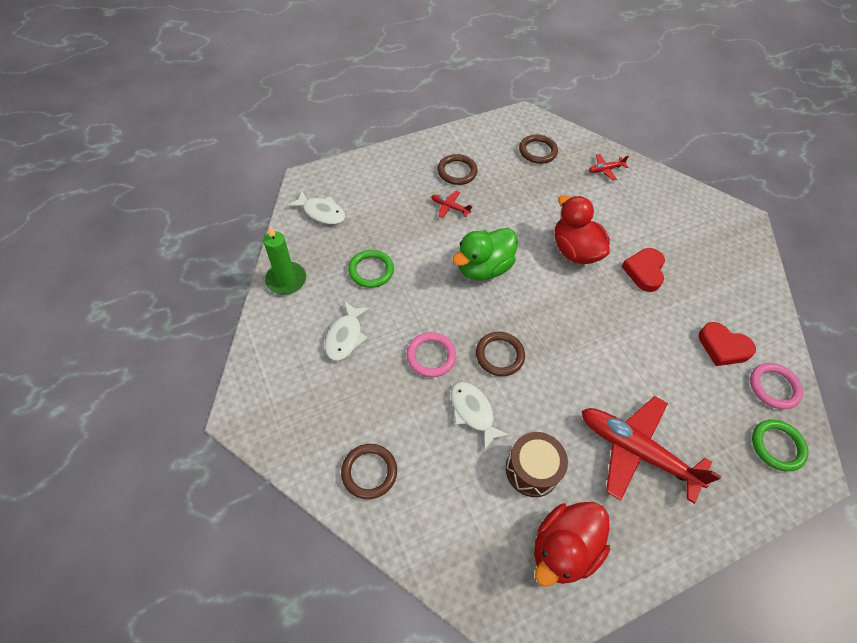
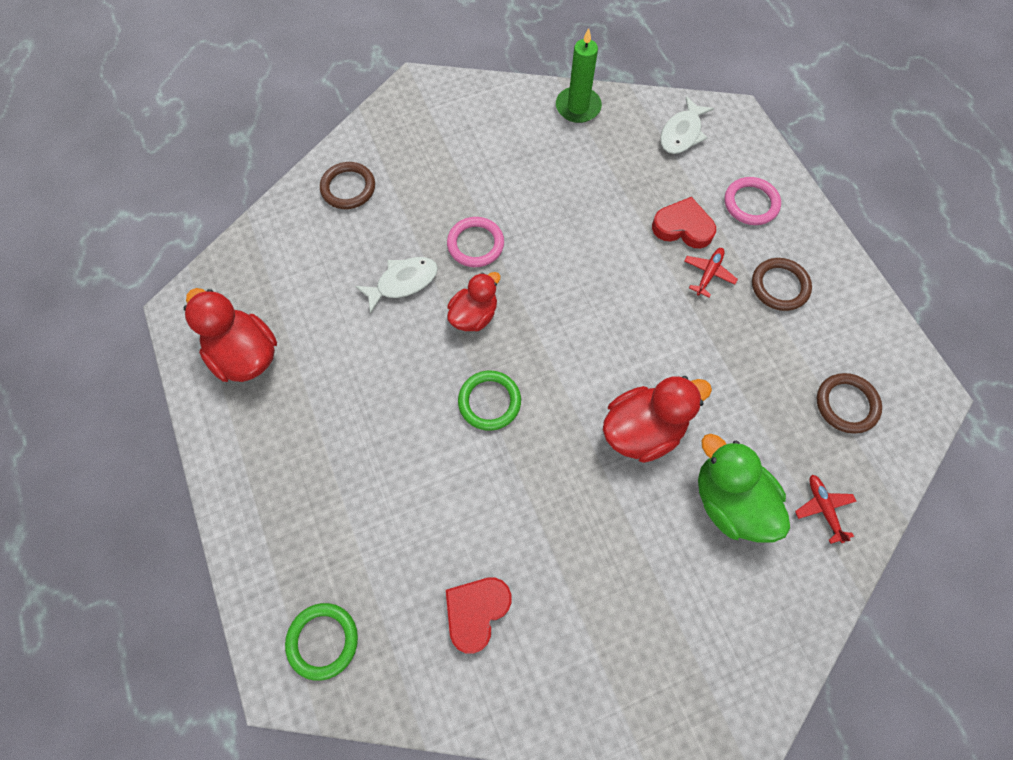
camera: 95 degrees right, 10 degrees up
(345, 336) = (503, 164): white fish -> none
(371, 270) = (595, 185): green ring -> green ring (489, 401)
(483, 268) = (605, 307): green duck -> green duck (729, 501)
(499, 355) = (474, 315): brown ring -> red duck
(532, 470) = (331, 335): brown drum -> none
(636, 451) = (338, 452): red plane -> none
(644, 271) = (610, 525): red heart -> red heart (683, 227)
(773, 387) = (408, 669): pink ring -> pink ring (751, 203)

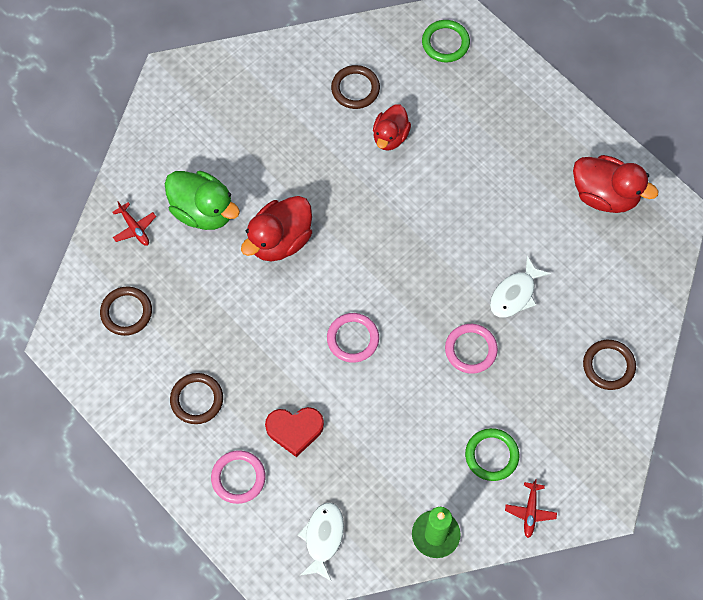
camera: 160 degrees right, 0 degrees up
(474, 315) = (444, 286): red duck -> red duck (390, 136)
(476, 611) = (355, 89): red heart -> brown ring
(489, 401) = (403, 222): green ring -> green ring (491, 455)
(594, 293) = (353, 339): none -> pink ring
(708, 274) = (261, 390): red plane -> red plane (530, 511)

